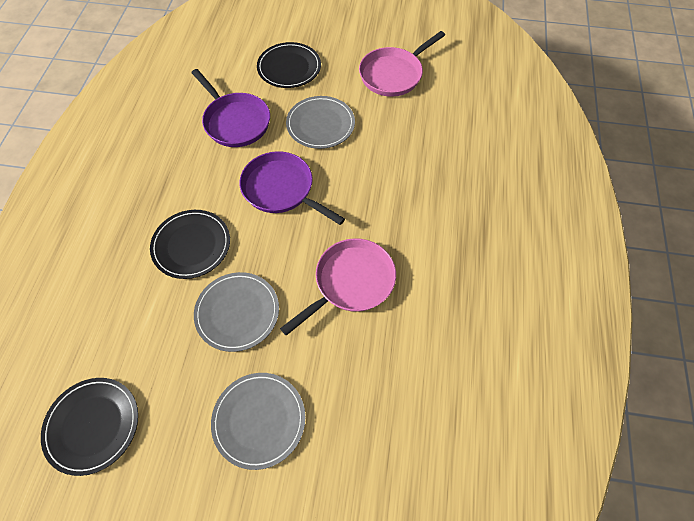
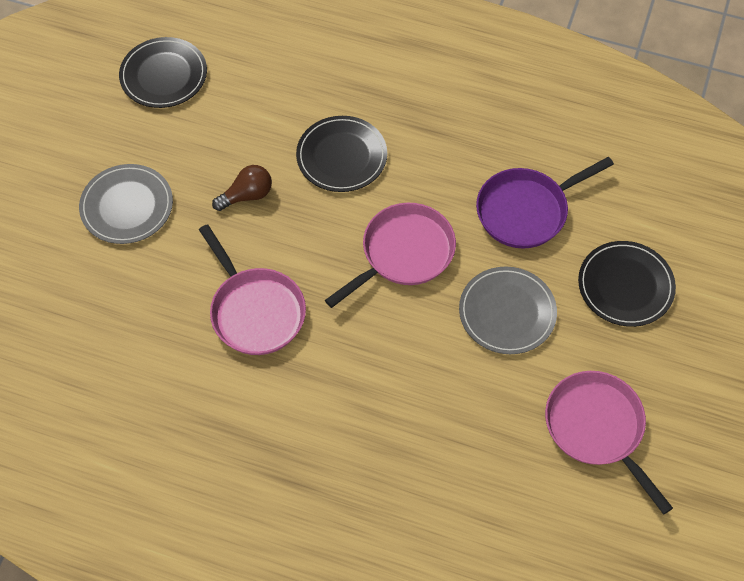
camera: 100 degrees right, 0 degrees up
(237, 312) = (247, 195): grey plate -> brown light bulb
(281, 189) = (403, 253): purple pan -> pink pan

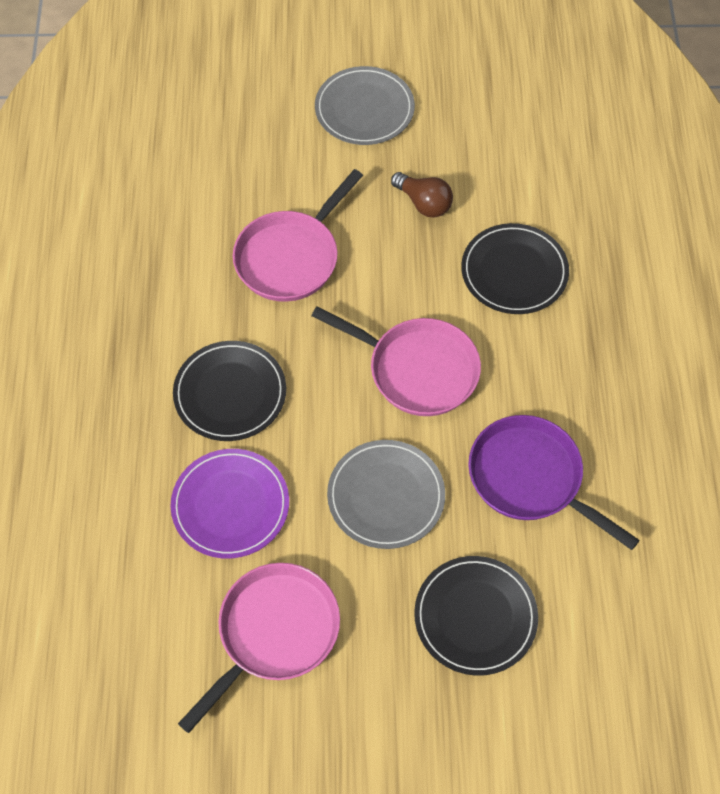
camera: 70 degrees right, 0 degrees up
(164, 75) = (535, 81): black plate -> black plate (230, 393)
(476, 428) = (230, 505): none -> purple plate

